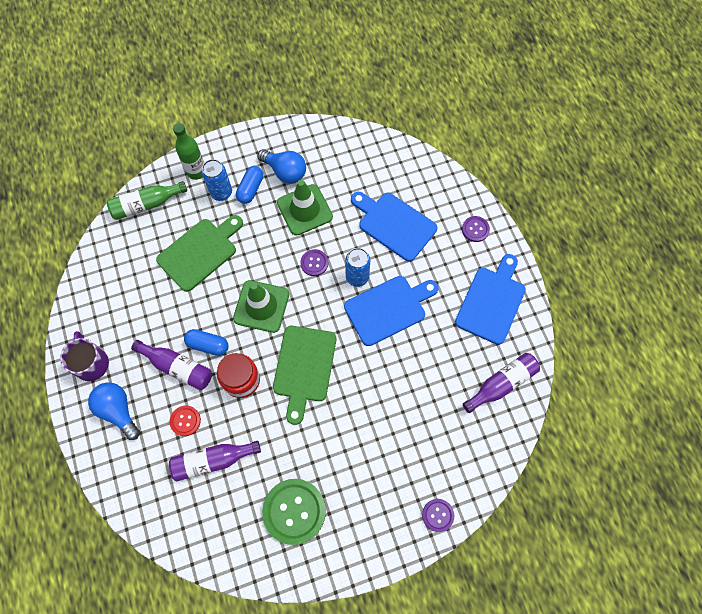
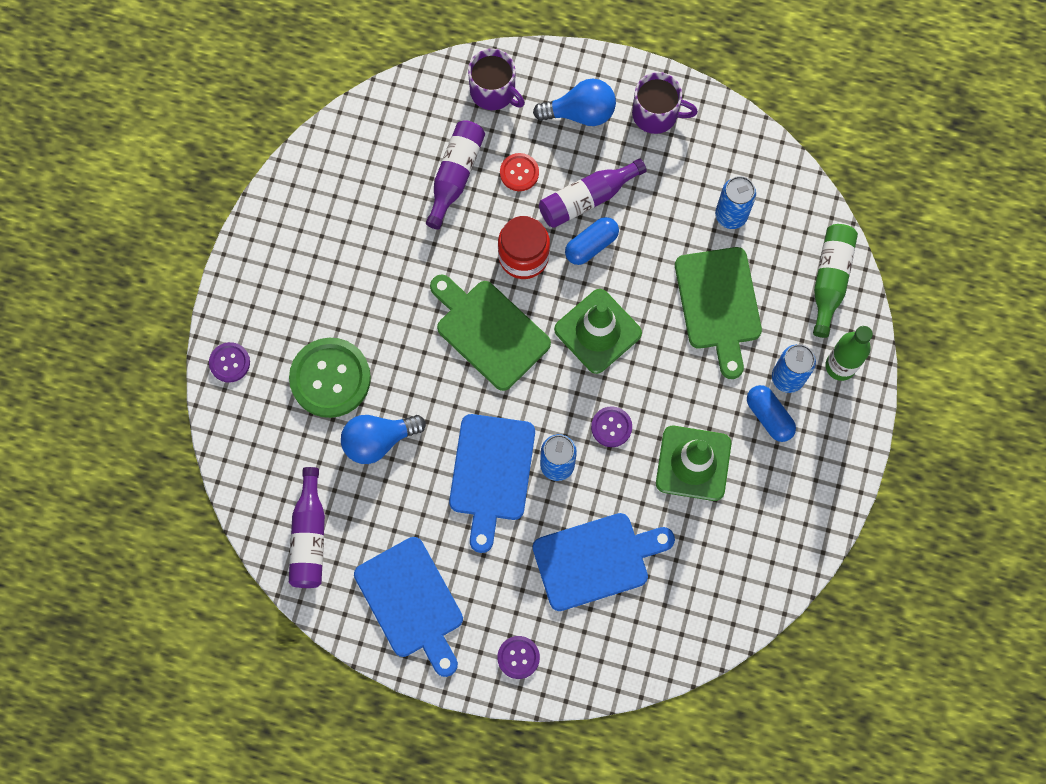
camera: 125 degrees right, 5 degrees up
(135, 478) = (493, 91): none -> purple mug
(137, 279) = (731, 215): none -> blue can
(285, 172) = (766, 475): blue light bulb -> blue light bulb (378, 440)
(294, 511) = (343, 223): green button -> green button (330, 378)

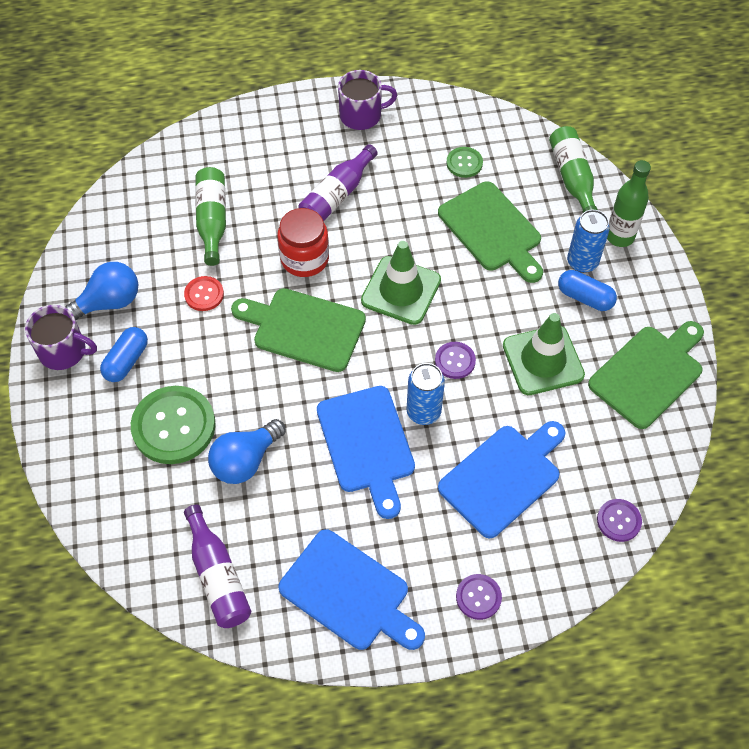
camera: 25 degrees left, 15 degrees down
(229, 363) = (68, 452): purple button -> purple button (619, 521)
(455, 175) = (212, 220): purple bottle -> green bottle
(493, 91) = (215, 148): purple mug -> purple mug (64, 351)
(519, 173) = (268, 198): red button -> red button (204, 294)
(580, 113) = (298, 137): blue light bulb -> blue light bulb (108, 303)
(591, 245) = (359, 228): blue capsule -> blue capsule (126, 361)
(731, 215) = (464, 163): blue can -> green button
(785, 521) = (649, 373): none -> green cutting board

